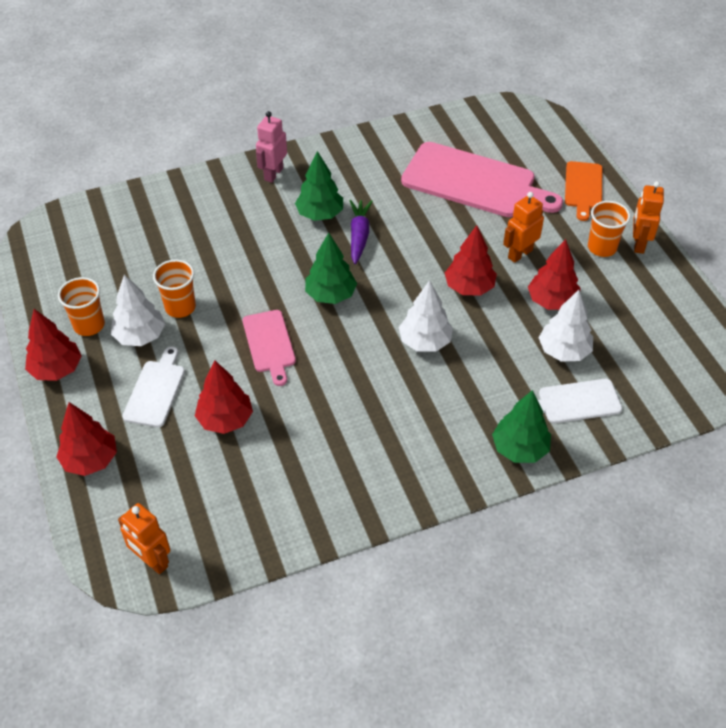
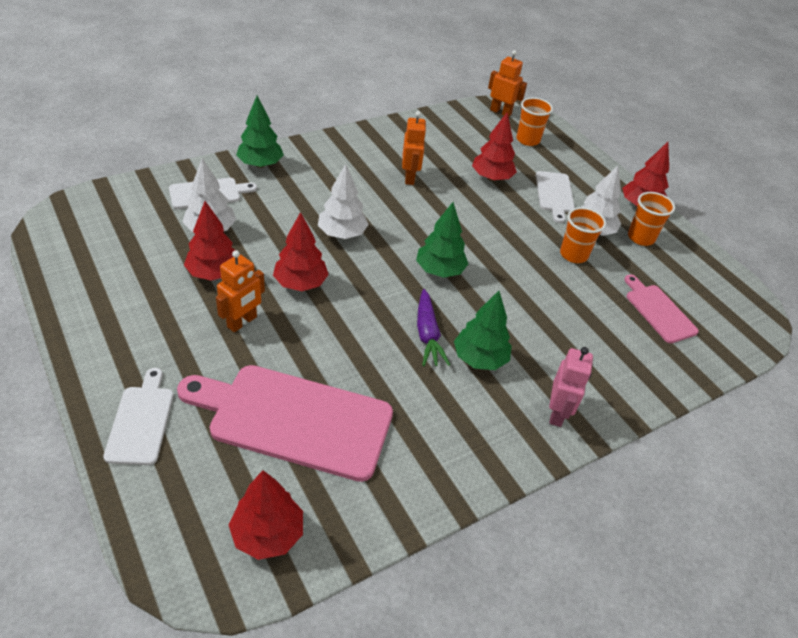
camera: 165 degrees right, 5 degrees down
(90, 460) = (572, 155): red tree -> red tree (267, 534)
(269, 344) = (480, 228): pink cutting board -> pink cutting board (658, 311)
(583, 188) = (141, 421): orange cutting board -> white cutting board
(602, 247) = (141, 335): orange cup -> orange cup (528, 140)
(638, 244) = (93, 342): orange robot -> orange robot (410, 177)

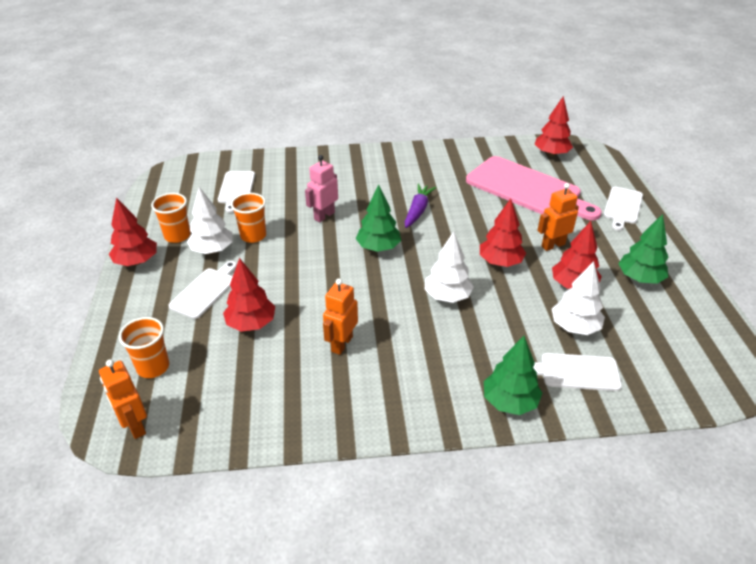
camera: 150 degrees left, 5 degrees down
(479, 359) = (391, 191): green tree -> green tree (639, 278)
(557, 413) = (365, 160): pink robot -> pink robot (324, 216)
(658, 311) = (236, 189): pink cutting board -> white cutting board

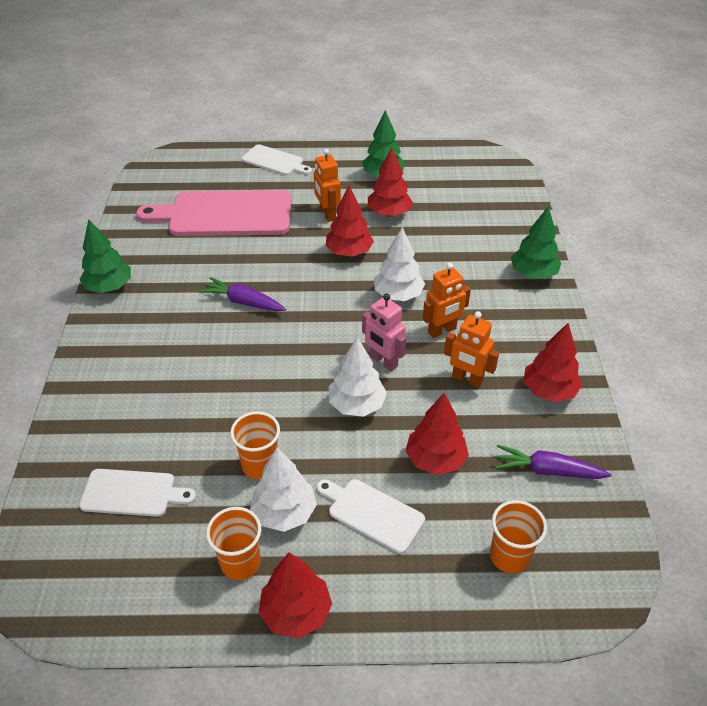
camera: 85 degrees left, 5 degrees up
(135, 426) = (599, 562): orange robot -> orange robot (442, 330)
(233, 397) = (548, 470): none -> purple carrot
(324, 216) = (232, 389): pink robot -> pink robot (383, 361)
(378, 248) = (309, 341): green tree -> green tree (109, 287)
(527, 189) = (225, 214): pink cutting board -> pink cutting board turned 135 degrees counterclockwise
(551, 154) = (161, 186): red tree -> red tree (548, 391)
(574, 327) = (443, 223): white tree -> white tree (356, 405)
(576, 372) = (497, 232): white cutting board -> none

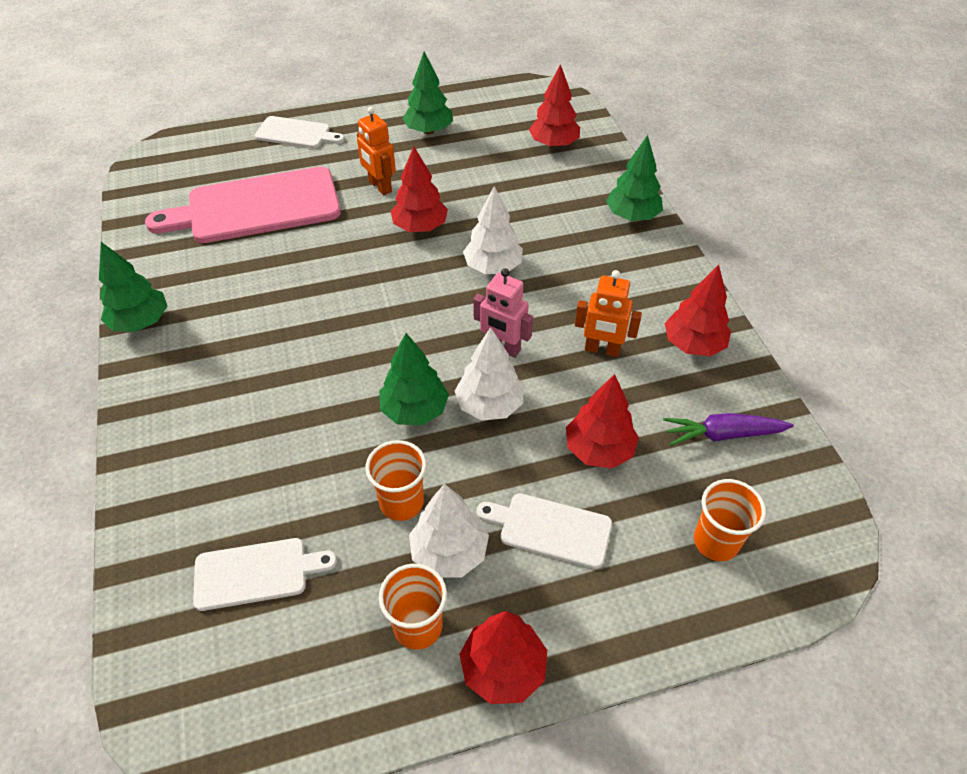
camera: 15 degrees left, 5 degrees up
(243, 302) = (315, 309): purple carrot -> none
(295, 396) = (414, 410): none -> green tree
(389, 213) = (450, 174): red tree -> red tree (554, 144)
(442, 330) = (556, 299): orange robot -> none

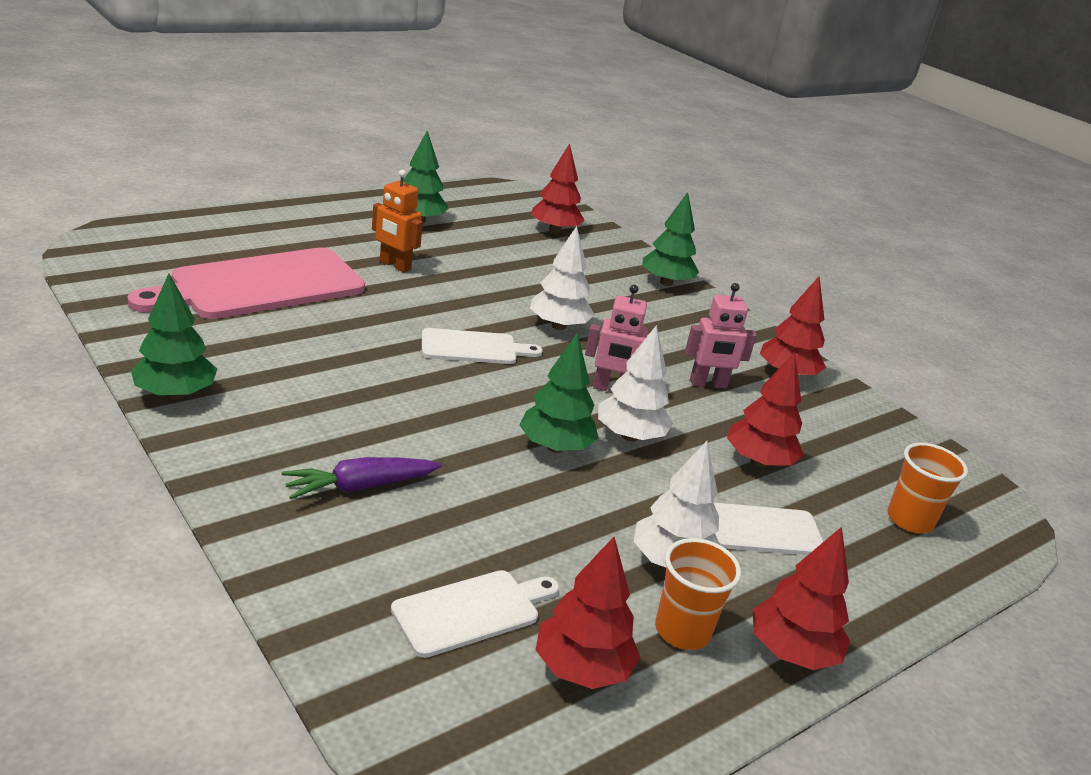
camera: 25 degrees left, 20 degrees down
(296, 133) = (268, 223): white cutting board -> white cutting board (473, 348)
(401, 502) = (594, 526): orange cup -> none
(420, 227) = (461, 297): red tree -> red tree (582, 669)
(602, 349) = (708, 384): orange robot -> pink robot
(723, 434) = (859, 439): purple carrot -> purple carrot (360, 486)

